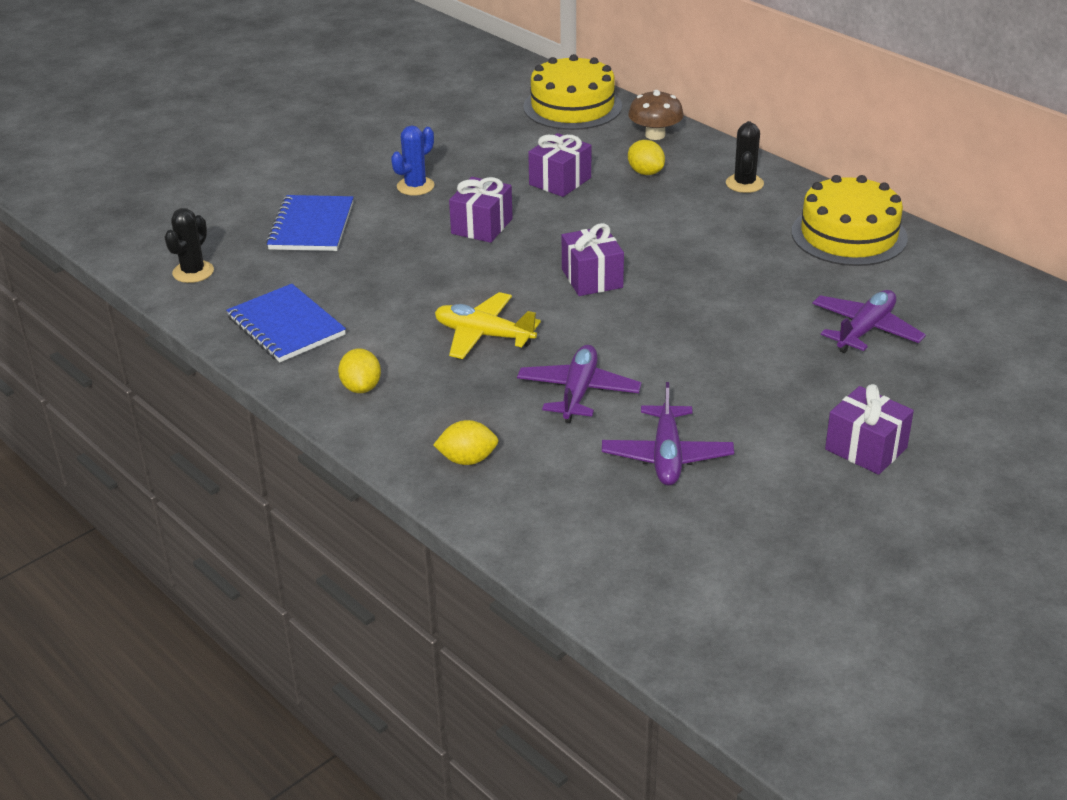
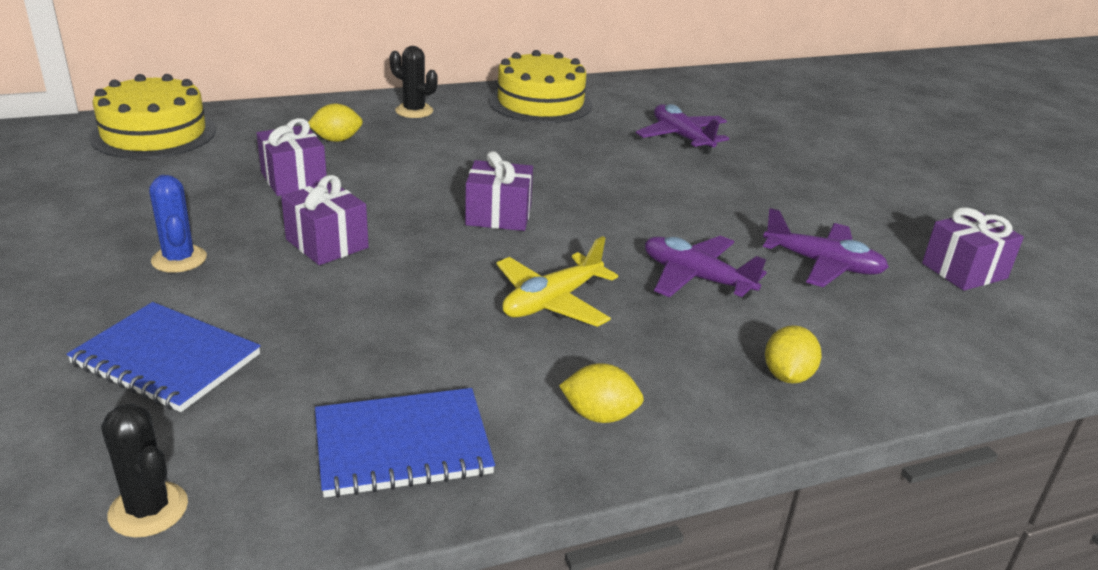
camera: 70 degrees left, 5 degrees down
(655, 135) = (274, 117): brown mushroom -> none
(866, 448) = (843, 184): purple gift -> purple gift (964, 271)

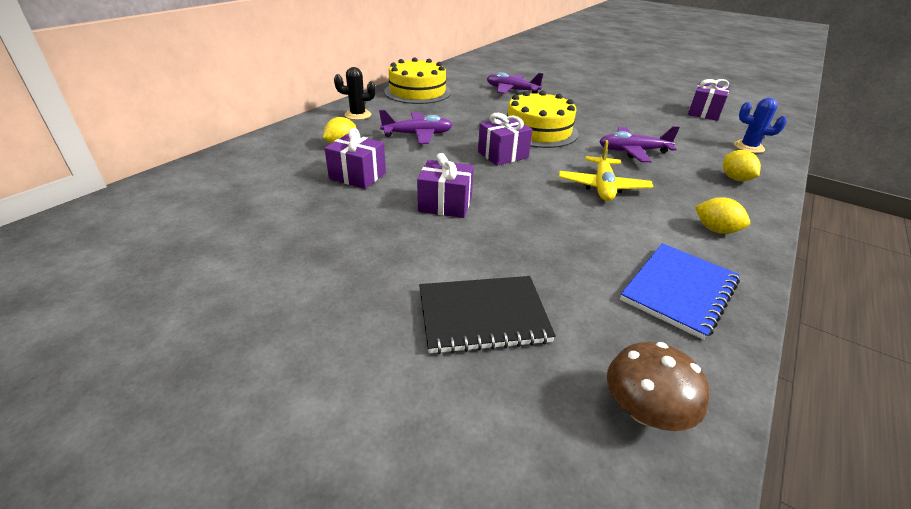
camera: 35 degrees left, 5 degrees up
(148, 509) = (644, 410): black cactus -> brown mushroom
(154, 133) = (203, 180): yellow cake -> yellow cake (538, 131)
(166, 359) = (483, 316): blue notebook -> black notebook
(179, 259) = (374, 252): blue cactus -> blue cactus (748, 147)
(599, 415) = (715, 230): yellow lemon -> yellow lemon turned 60 degrees clockwise
(823, 264) = (661, 127): purple plane -> purple plane (418, 135)

